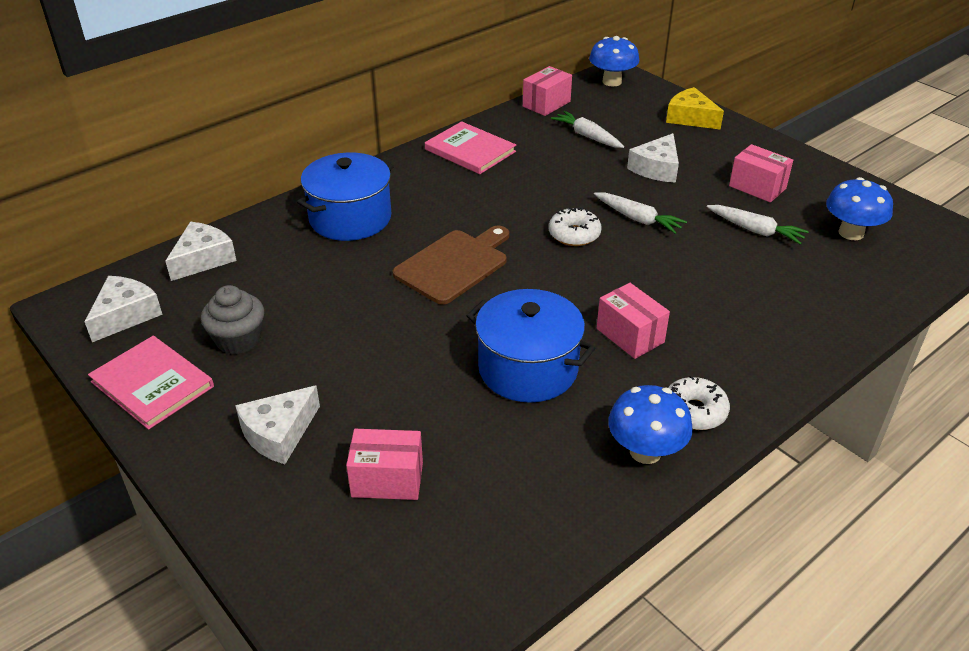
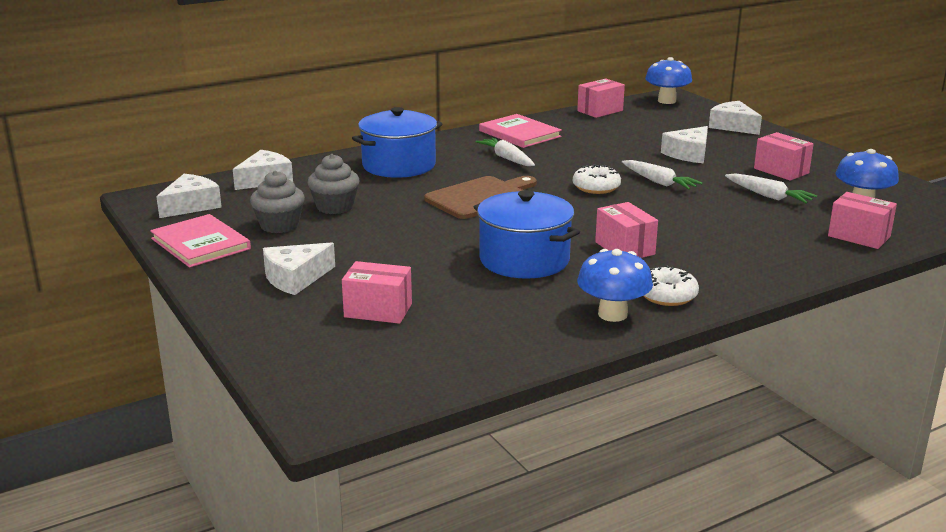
camera: 10 degrees right, 15 degrees down
(295, 299) = (335, 207): none -> grey cupcake
(587, 136) = (631, 131): white carrot -> white carrot (507, 158)
(690, 118) = (733, 126): yellow cheese -> white cheese
(862, 288) = (859, 236): none -> pink box

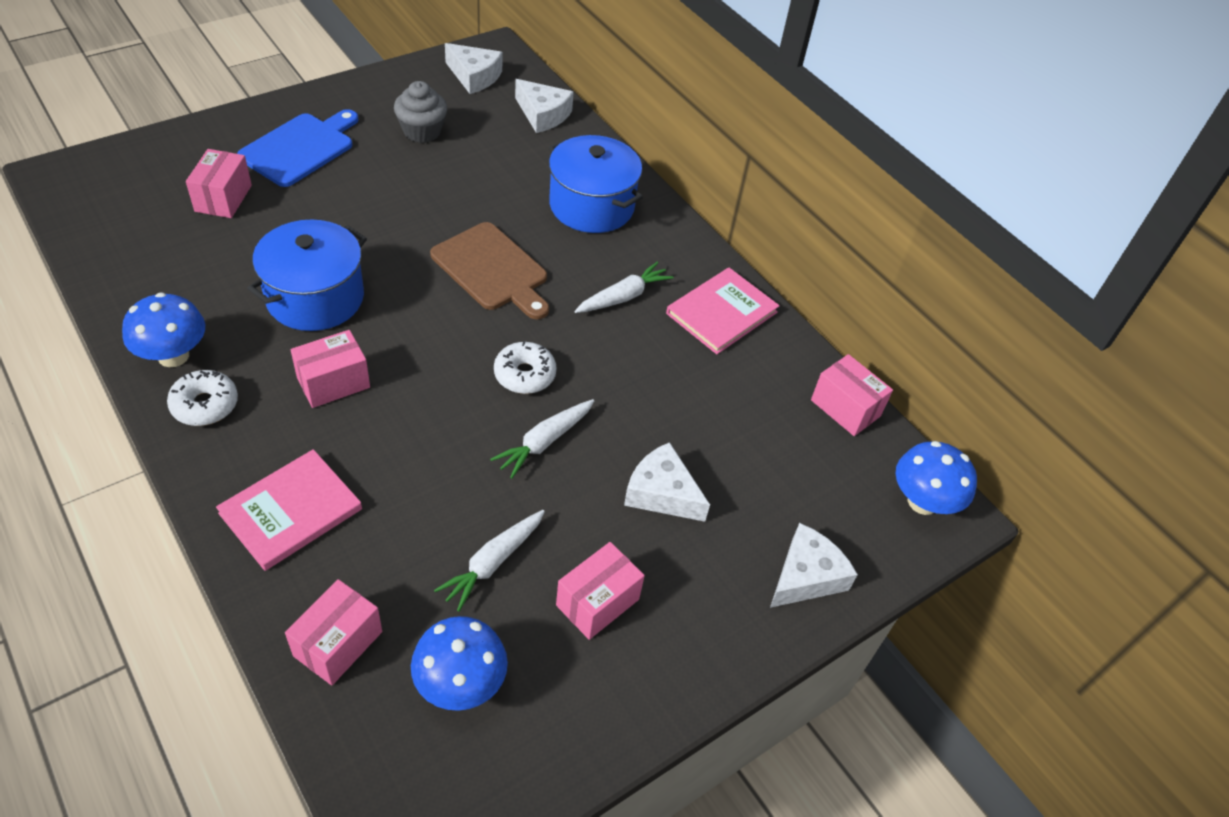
camera: 80 degrees right, 25 degrees up
(200, 244) = (383, 90): pink book -> pink book (291, 511)
(295, 278) = (300, 148): white cheese -> blue cutting board
(335, 207) = (467, 163): grey cupcake -> none

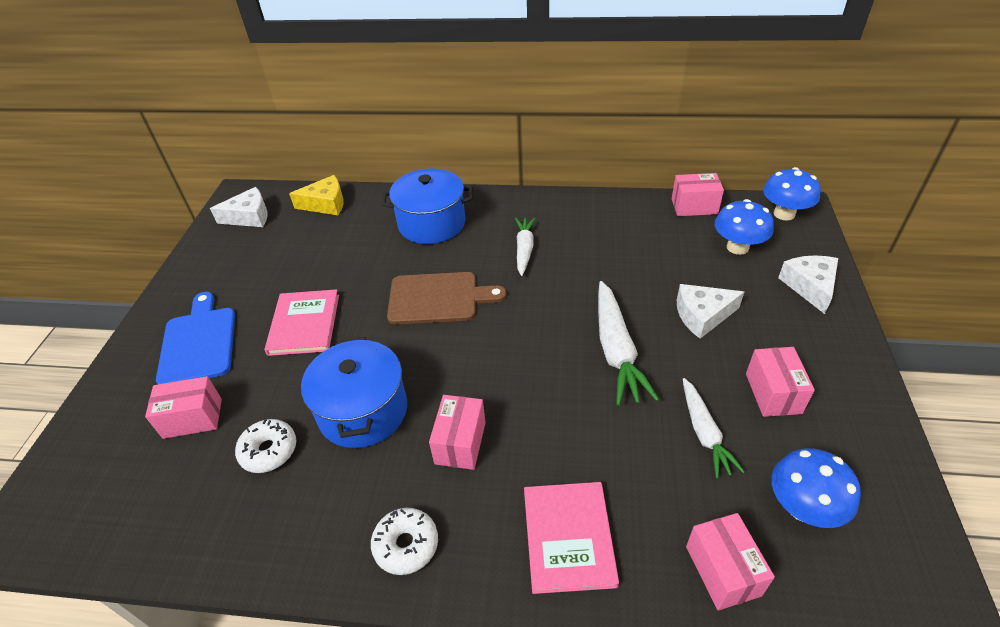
camera: 40 degrees left, 5 degrees down
(173, 356) = (330, 542): blue mushroom -> blue mushroom (737, 247)
(223, 198) = (193, 418): pink box -> pink box turned 60 degrees counterclockwise
(422, 131) = (267, 268): grey cupcake -> none
(524, 374) = (548, 330): white donut -> white donut (269, 451)
(543, 115) = (326, 204): white cheese -> yellow cheese
(544, 442) = (616, 350): white carrot -> white carrot, size x1.56
(722, 313) = (578, 215): pink book -> pink book (304, 324)

